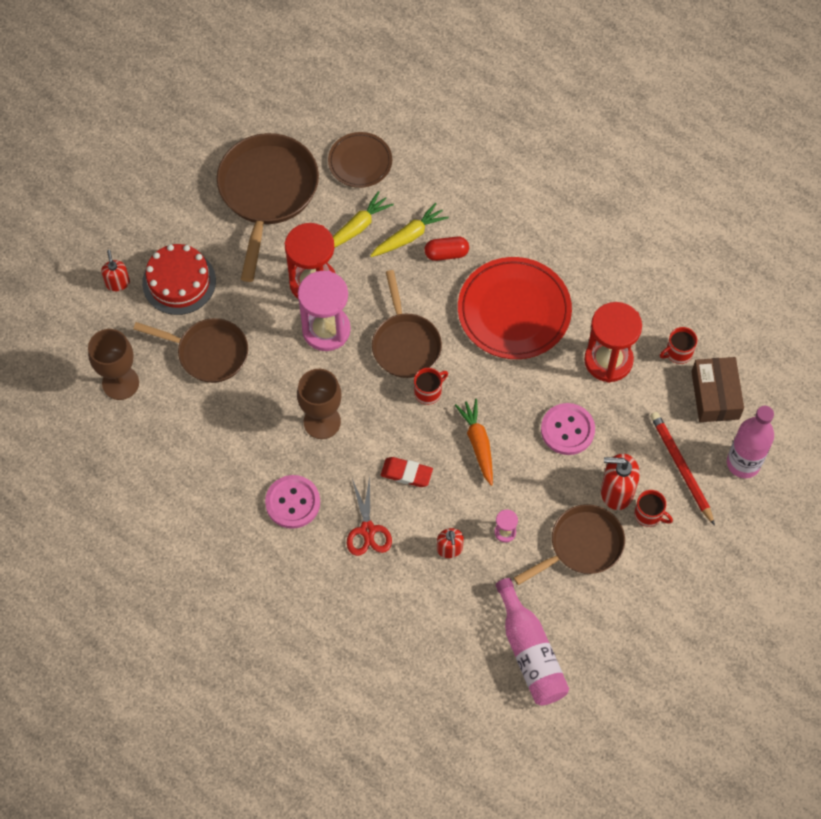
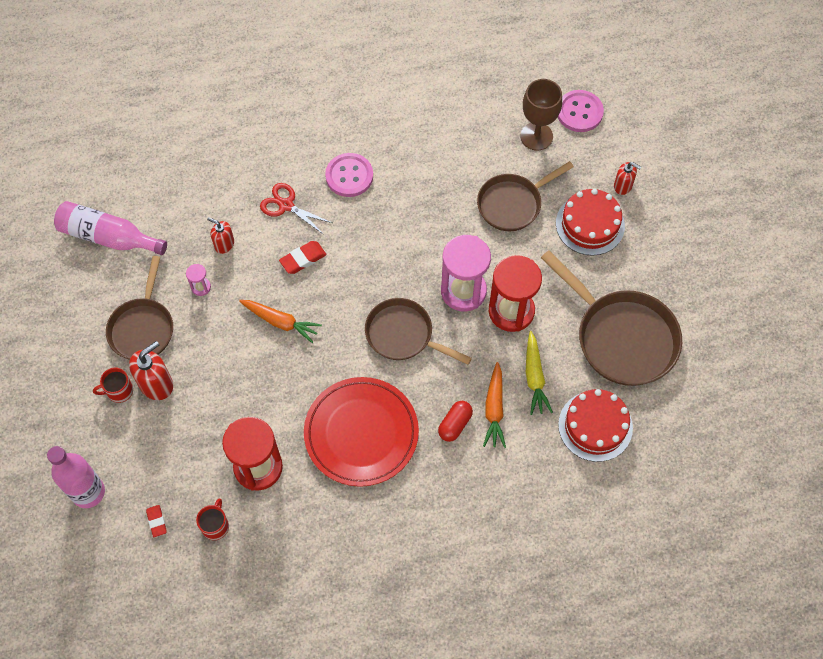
camera: 130 degrees right, 0 degrees up
(322, 422) = (392, 236): brown goblet -> none
(360, 162) = (595, 426): brown plate -> red cake
(409, 236) = (494, 409): yellow carrot -> orange carrot
(428, 392) = (351, 321): red mug -> none
(567, 430) = (233, 390): pink button -> pink button (579, 112)
(681, 468) = (128, 444): red pencil -> none
(715, 395) = (157, 521): brown box -> red eraser

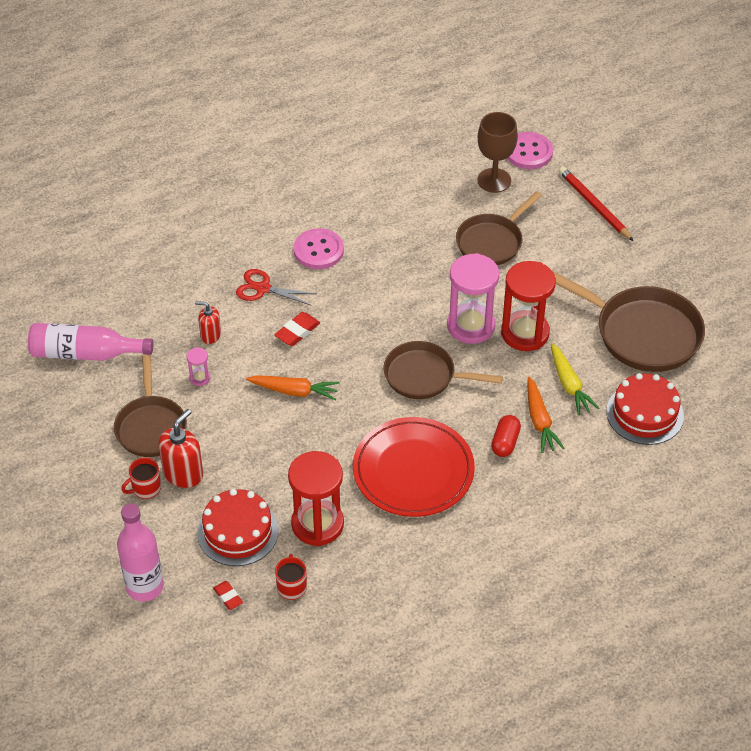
camera: 15 degrees left, 15 degrees down
(590, 224) = (574, 244): red cake -> red cake (238, 531)
(623, 186) = (594, 205): red soap dispenser -> red pencil

